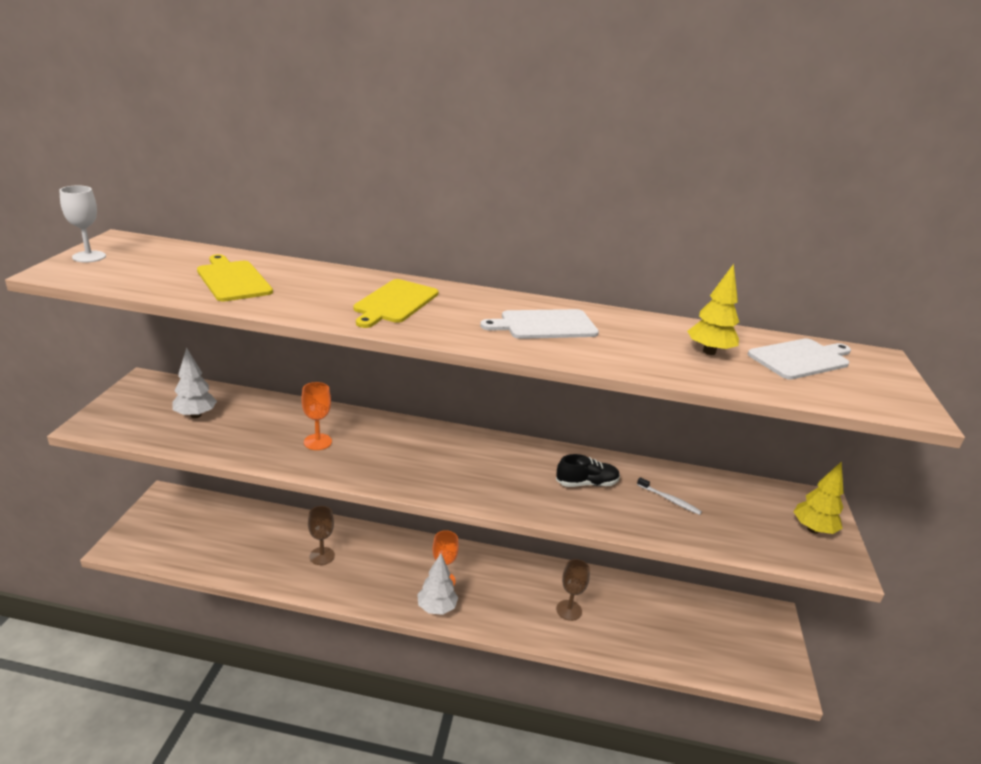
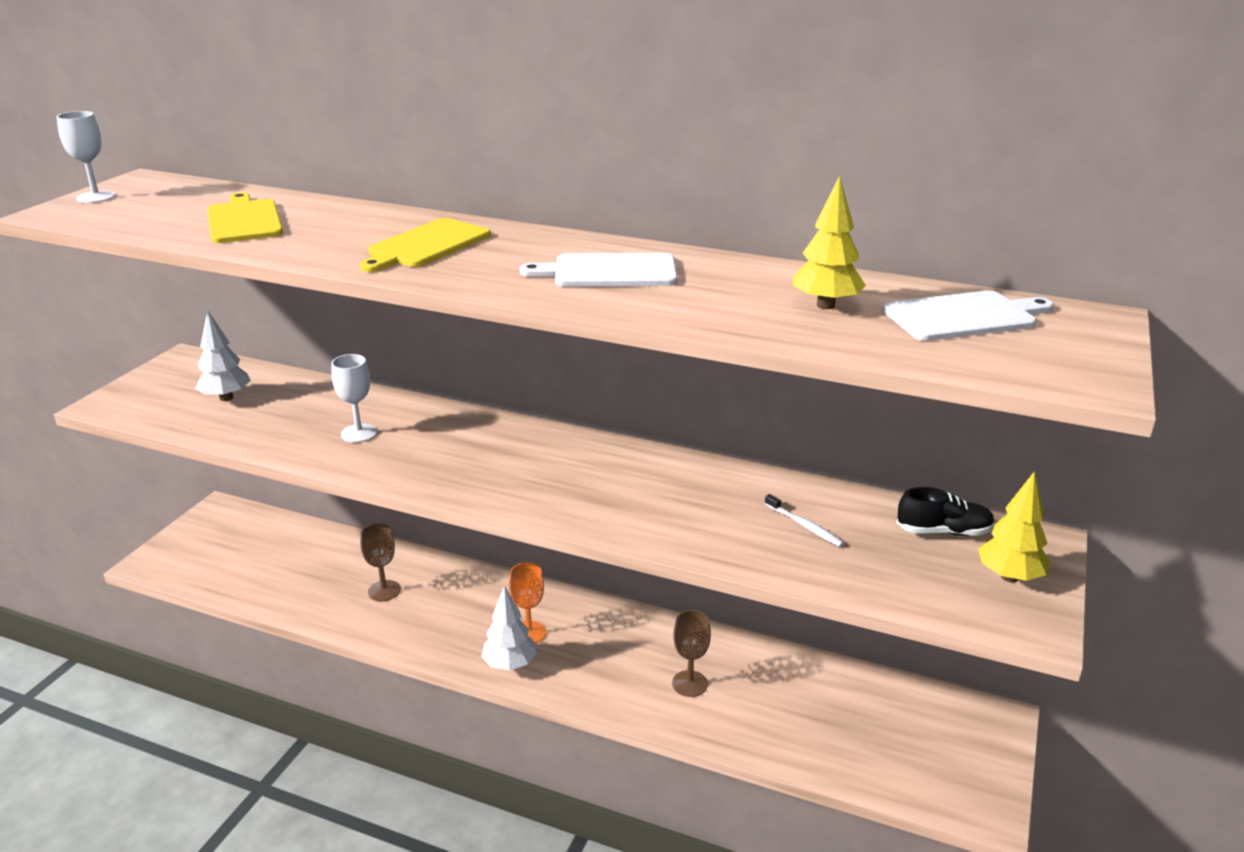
camera: 15 degrees right, 0 degrees up
(317, 442) = (359, 433): orange goblet -> white goblet
(587, 483) = (693, 499): black shoe -> black shoe (944, 531)

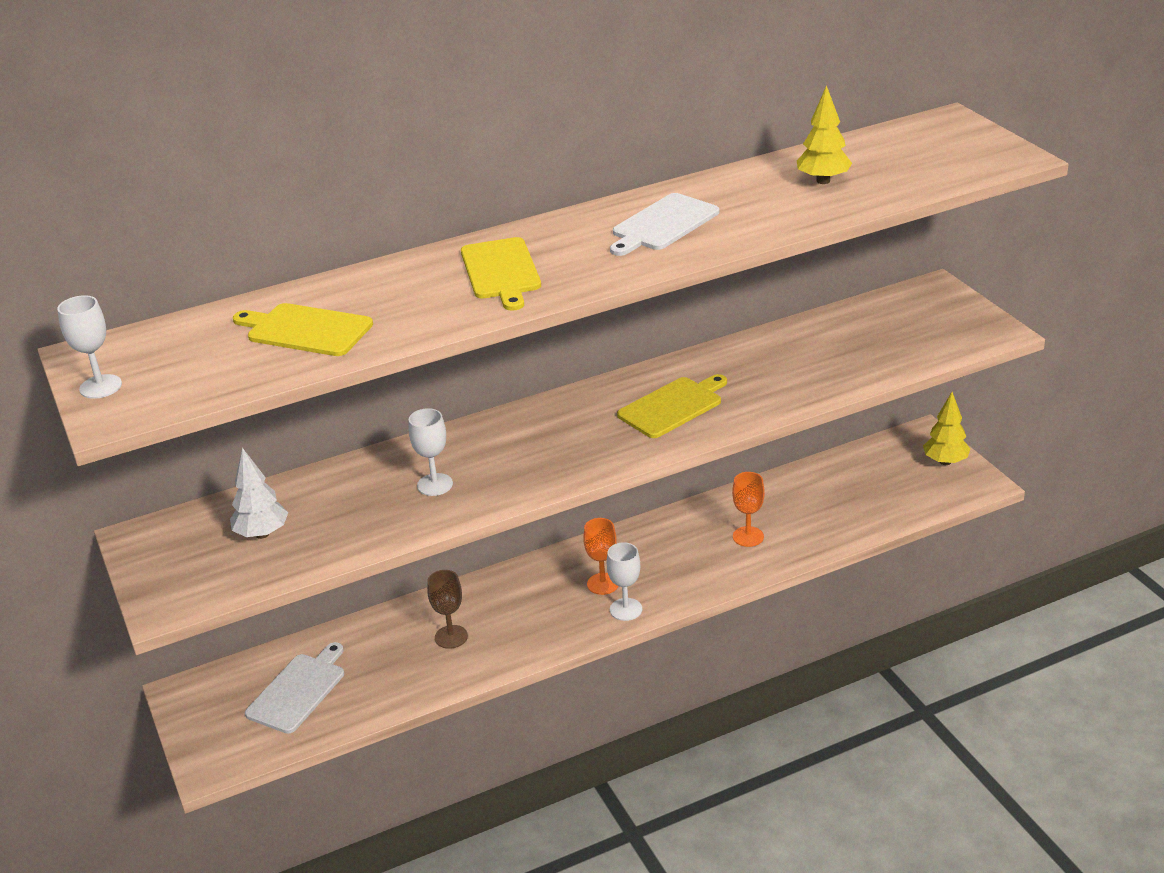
camera: 45 degrees left, 5 degrees up
(509, 664) = (626, 609): white tree -> white goblet
(606, 487) = (673, 406): none -> yellow cutting board
(689, 683) = (748, 536): brown goblet -> orange goblet
(804, 526) = (818, 354): white toothbrush -> none
(944, 531) = (885, 312): black shoe -> none
(964, 316) = (896, 151): white cutting board -> white cutting board (298, 690)
(1009, 577) = (951, 315): yellow tree -> yellow tree (945, 462)

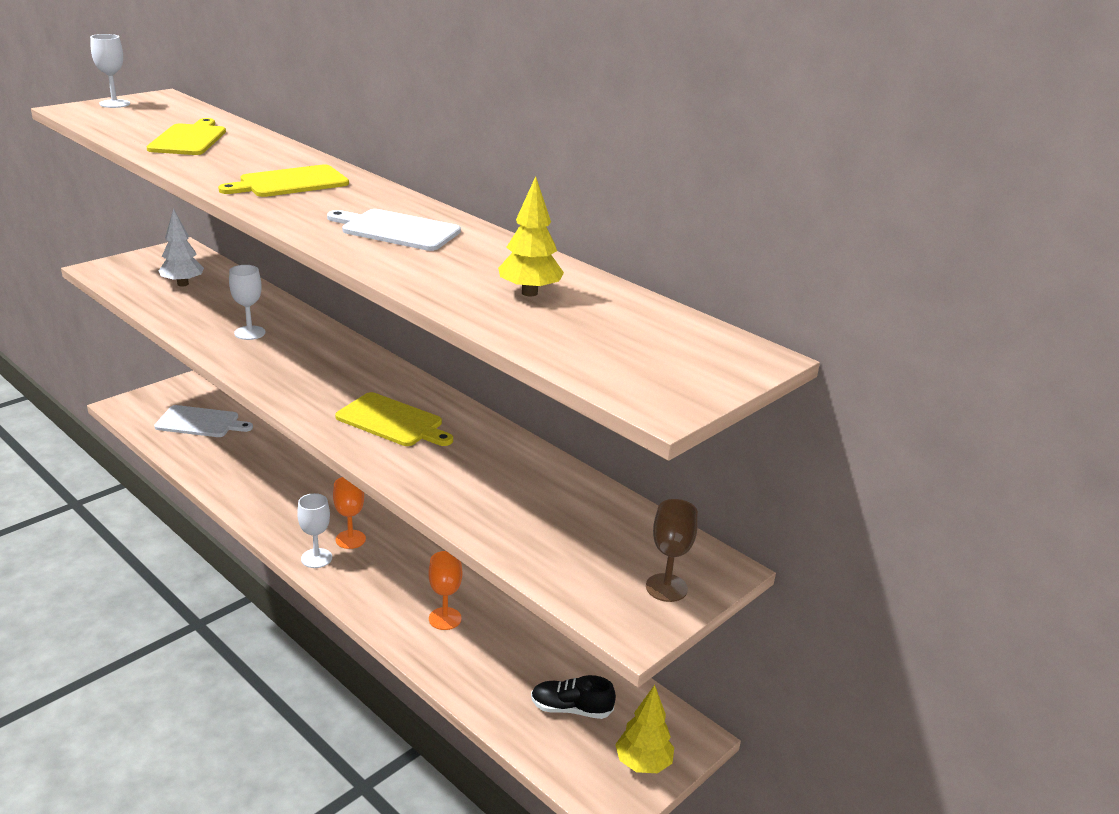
camera: 65 degrees right, 5 degrees down
(451, 637) = (268, 475): brown goblet -> brown goblet (666, 588)
(880, 485) = (571, 709): none -> black shoe

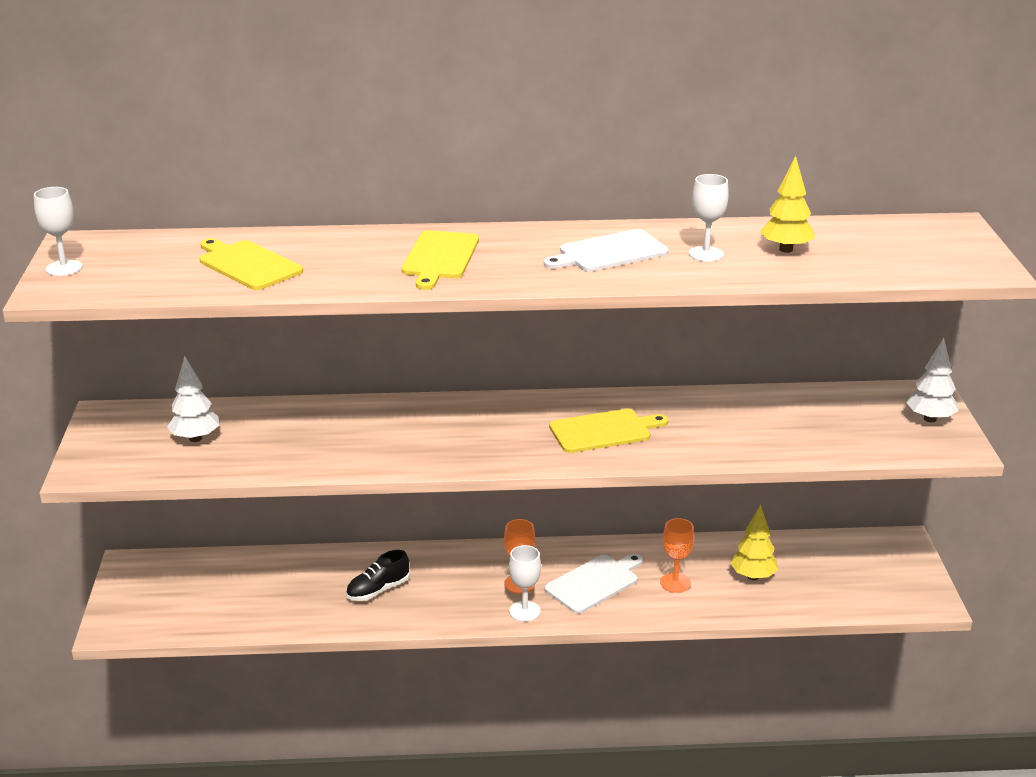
camera: 45 degrees left, 0 degrees up
(200, 422) = (216, 592): white cutting board -> white cutting board (594, 583)
(250, 333) = (356, 439): white goblet -> white goblet (706, 254)
(571, 709) = (830, 574): black shoe -> black shoe (378, 590)
(643, 763) = (908, 572): yellow tree -> yellow tree (753, 576)
(666, 588) = (930, 419): brown goblet -> white tree

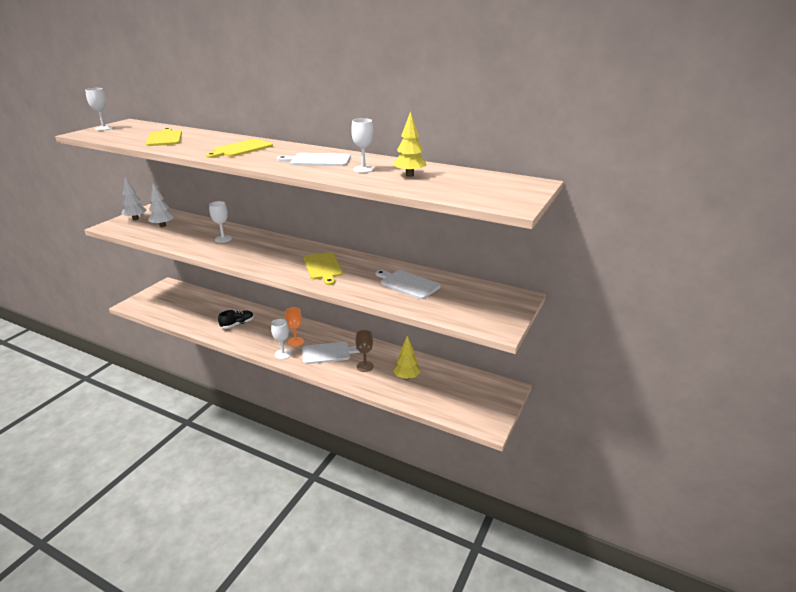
camera: 30 degrees right, 0 degrees up
(357, 431) = (223, 239): none -> white goblet
(378, 590) = (237, 324): black shoe -> black shoe turned 150 degrees clockwise
(604, 431) = (323, 267): yellow cutting board -> yellow cutting board turned 60 degrees clockwise
(675, 583) = (365, 366): orange goblet -> brown goblet
(762, 420) = (408, 284): none -> white cutting board
(930, 419) = (503, 310): white tree -> white tree (136, 219)

